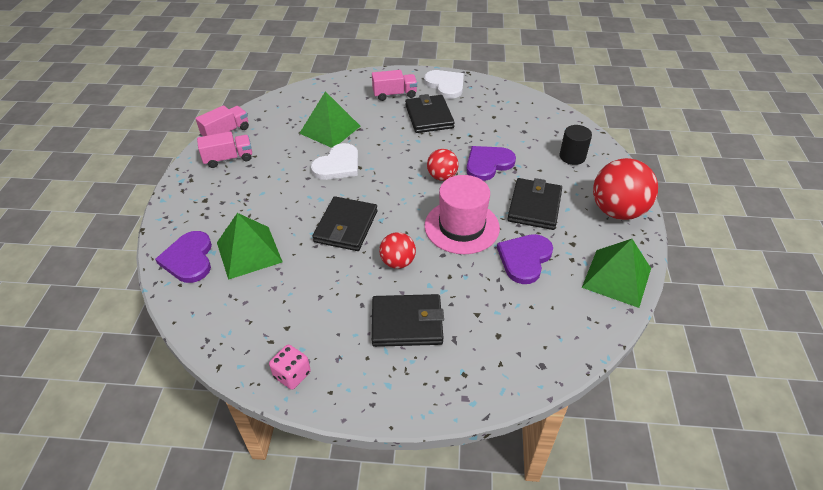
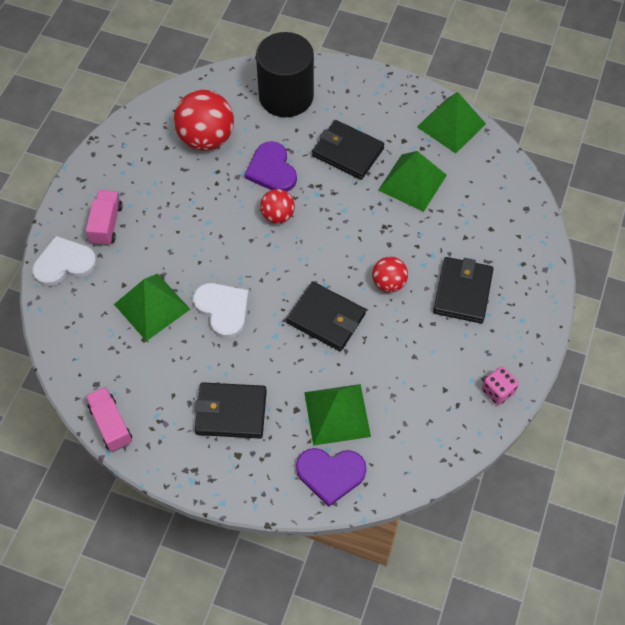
camera: 75 degrees left, 15 degrees up
(228, 158) = (168, 425): pink truck -> none
(429, 117) = (167, 200): black wallet -> black wallet (231, 412)
(445, 85) = (110, 168): white heart -> white heart (64, 263)
(461, 227) = (357, 219): pink hat -> none
(524, 259) = (412, 182): purple heart -> green pyramid
(572, 156) = (286, 96): black cylinder -> black cylinder, size x1.98
(617, 211) = (373, 92): red ball -> red ball (206, 139)

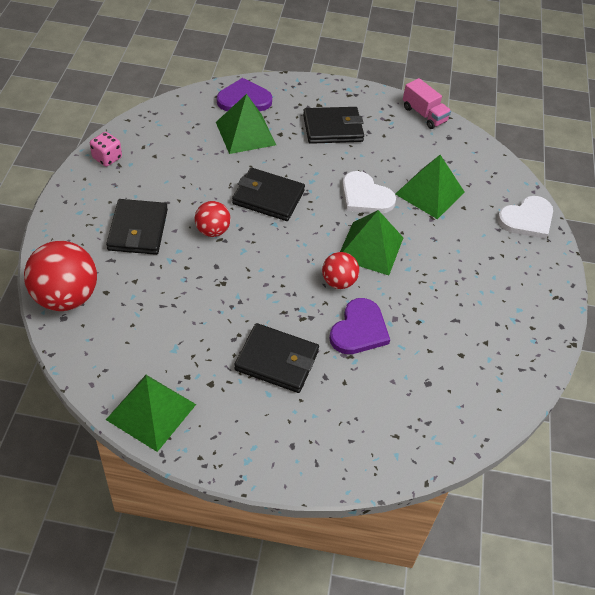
camera: 165 degrees right, 10 degrees down
(106, 224) = (507, 256): pink truck -> none
(206, 139) = (445, 358): red ball -> red ball (66, 297)
(272, 170) = (359, 330): purple heart -> purple heart turned 60 degrees clockwise
(286, 96) = (369, 426): black cylinder -> none
(412, 182) = (196, 333): green pyramid -> green pyramid (370, 248)

